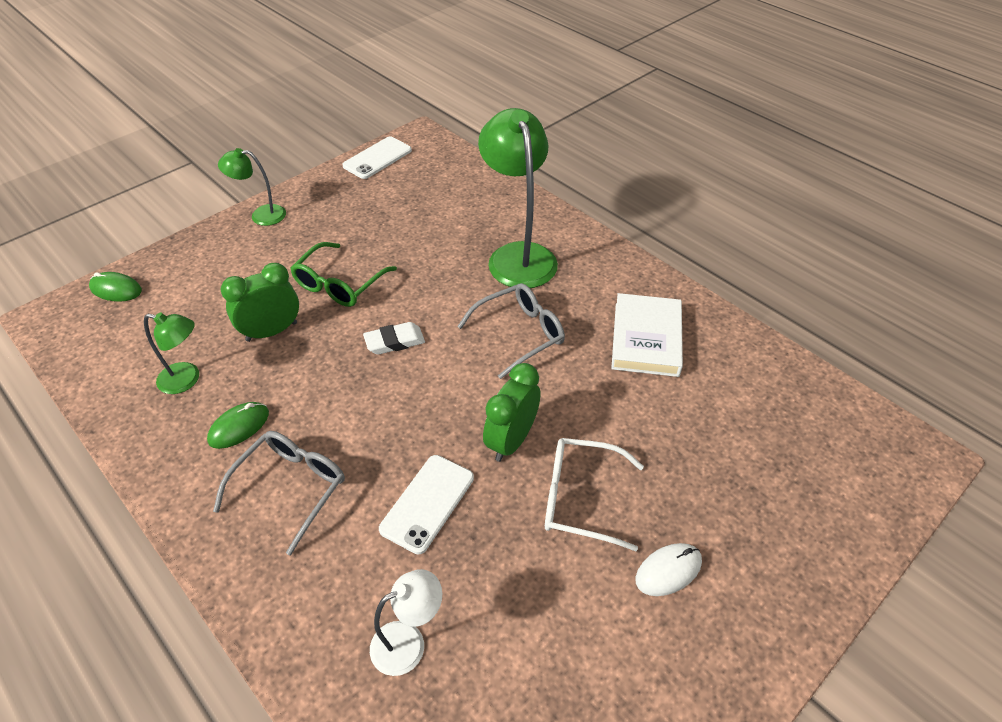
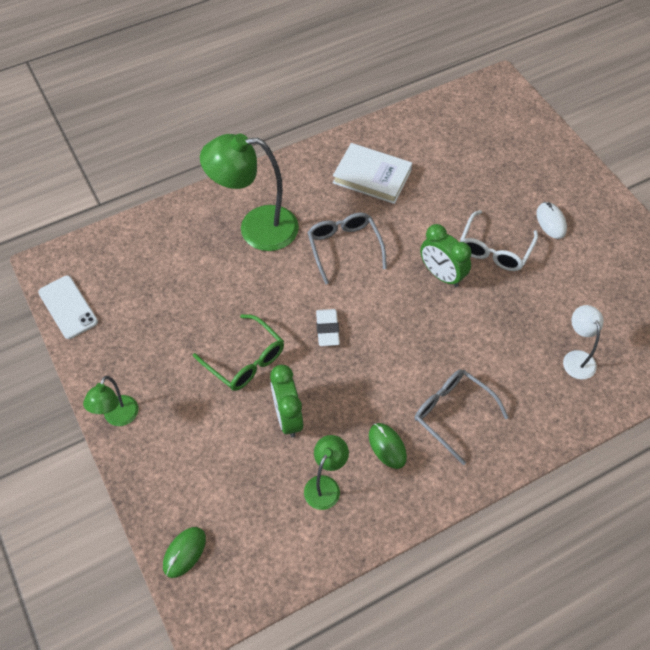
camera: 75 degrees left, 10 degrees up
(427, 503) = (482, 332): white phone -> none

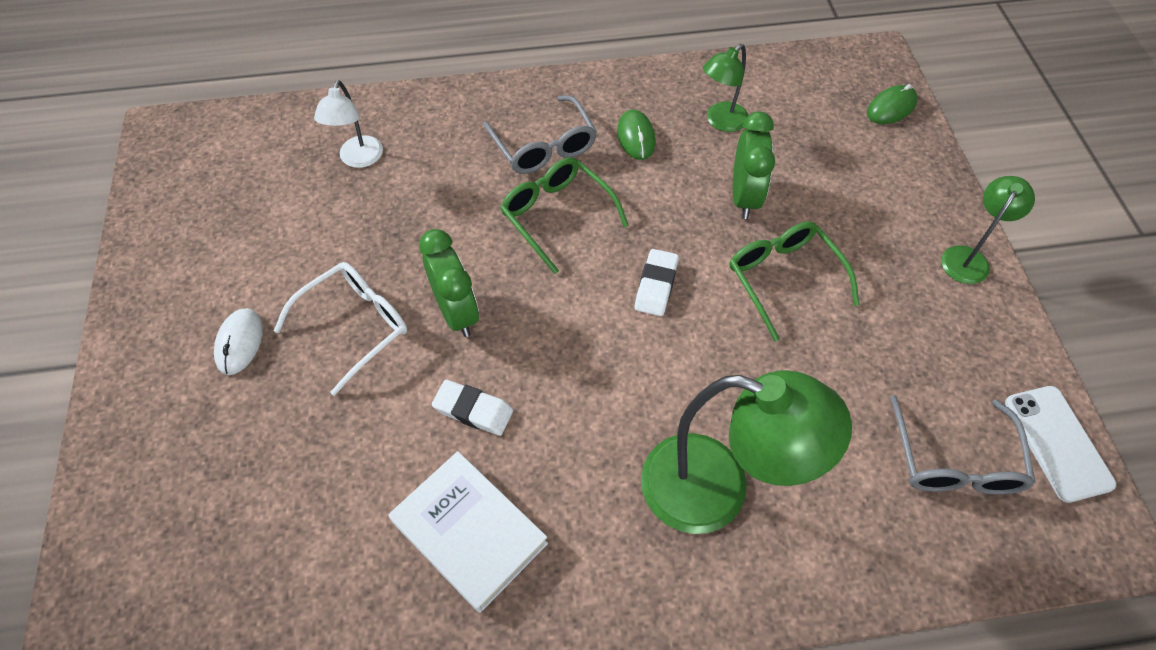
camera: 160 degrees left, 0 degrees up
(344, 247) = (580, 404): grey glasses -> grey glasses (954, 461)
(401, 227) = (473, 410): none -> white eraser
(414, 359) = (557, 215): none -> green glasses

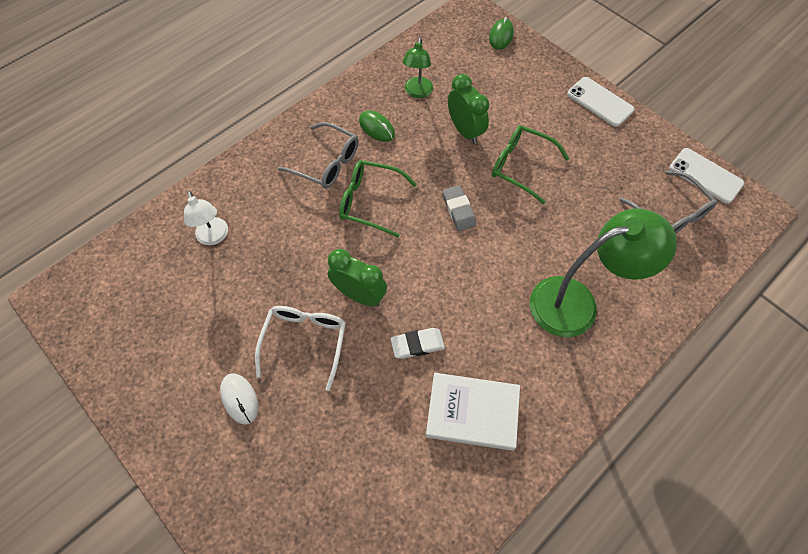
camera: 35 degrees left, 5 degrees up
(656, 285) = (458, 210): white eraser -> grey eraser
(968, 258) = (600, 102): green lamp -> white phone

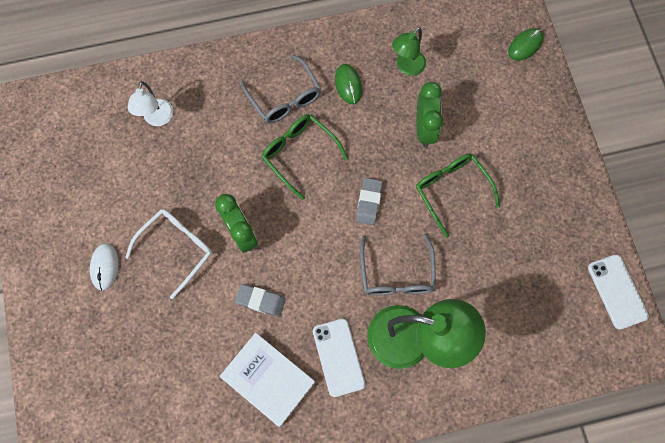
camera: 30 degrees right, 10 degrees up
(417, 344) = (261, 301): white eraser -> grey eraser
(600, 102) = (571, 164): white phone -> white phone (338, 357)
(670, 214) = (555, 308): grey glasses -> grey glasses (396, 274)

